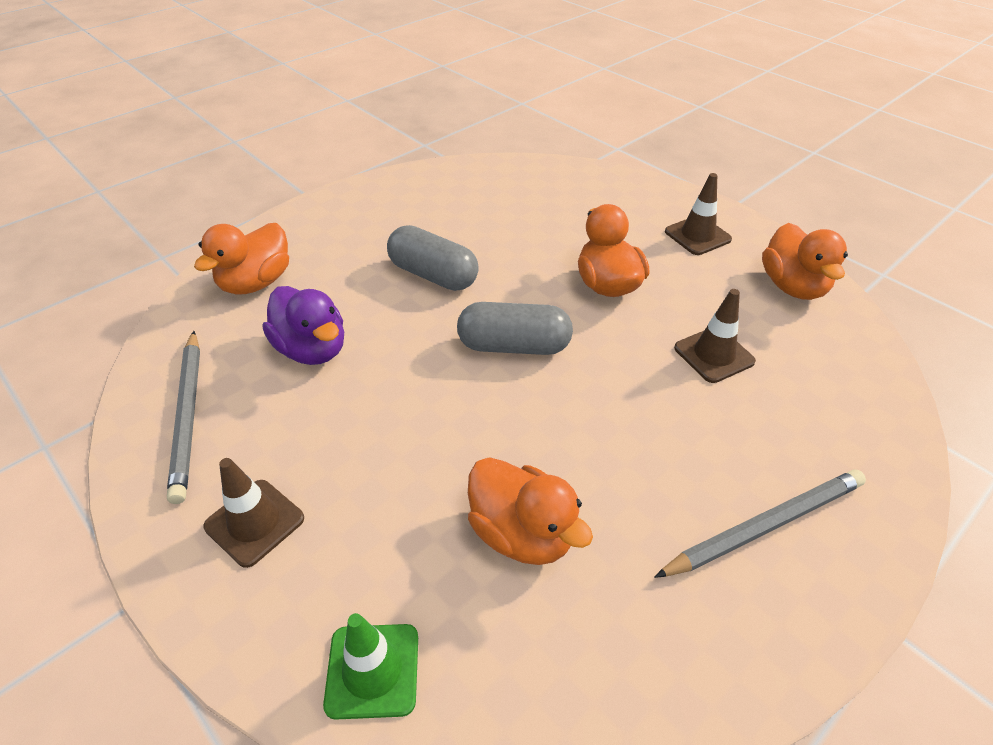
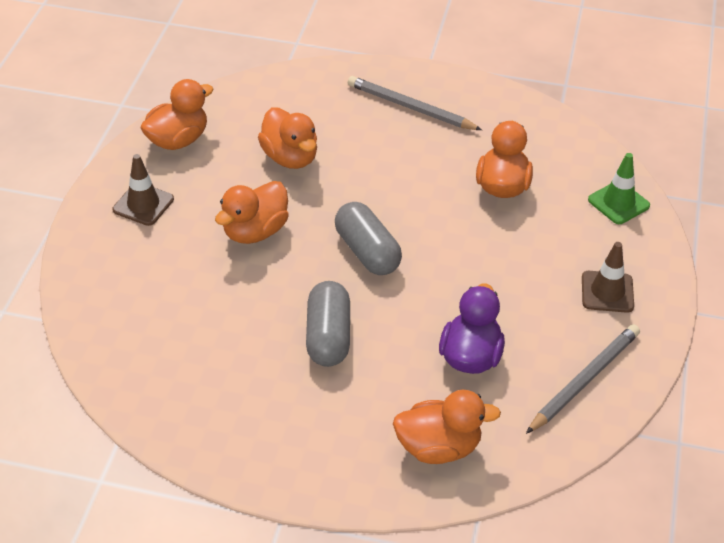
camera: 125 degrees left, 0 degrees up
(714, 355) = (290, 158): brown traffic cone -> orange duck

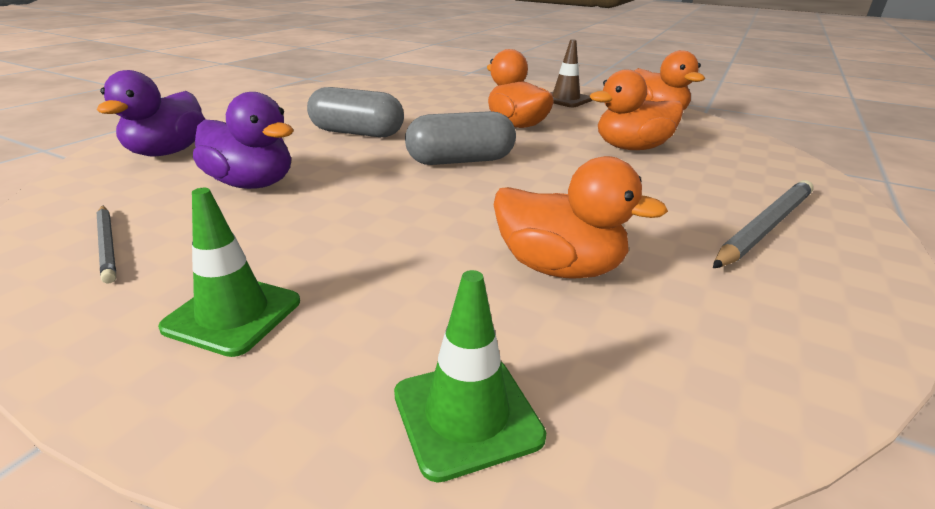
camera: 105 degrees right, 15 degrees down
(438, 448) = (167, 152): orange duck -> purple duck
(584, 381) = (107, 245): grey pencil -> grey pencil, size x0.59
(607, 292) = (233, 314): brown traffic cone -> green traffic cone

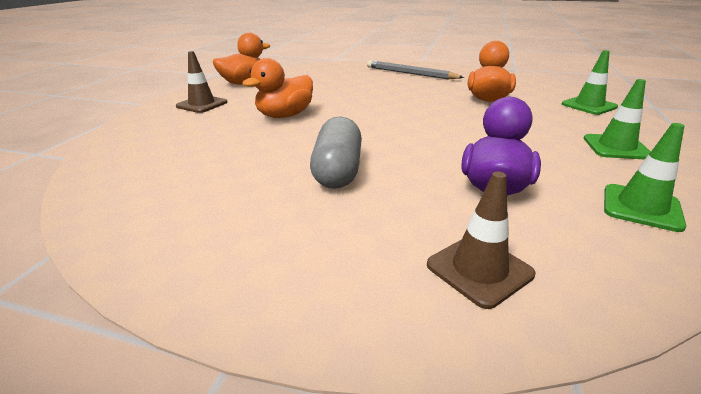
camera: 100 degrees left, 0 degrees up
(107, 245) = (641, 207): grey pencil -> green traffic cone
(167, 152) = (479, 269): purple duck -> brown traffic cone
(460, 161) = (379, 125): grey capsule -> none
(631, 148) = (322, 88): orange duck -> none

